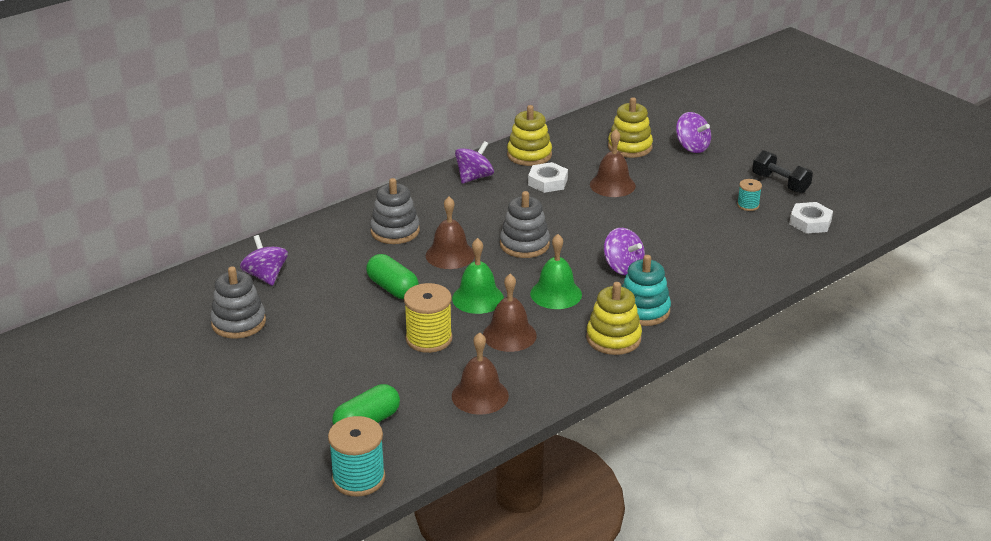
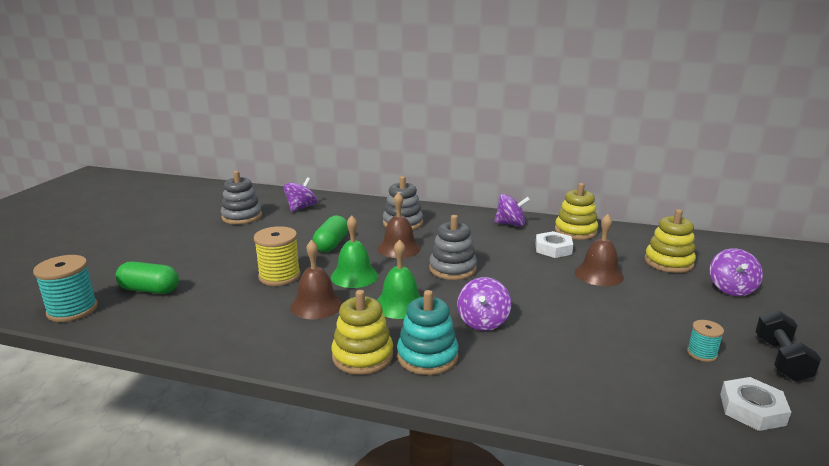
camera: 55 degrees right, 10 degrees down
(480, 396) = (216, 321): brown bell -> none

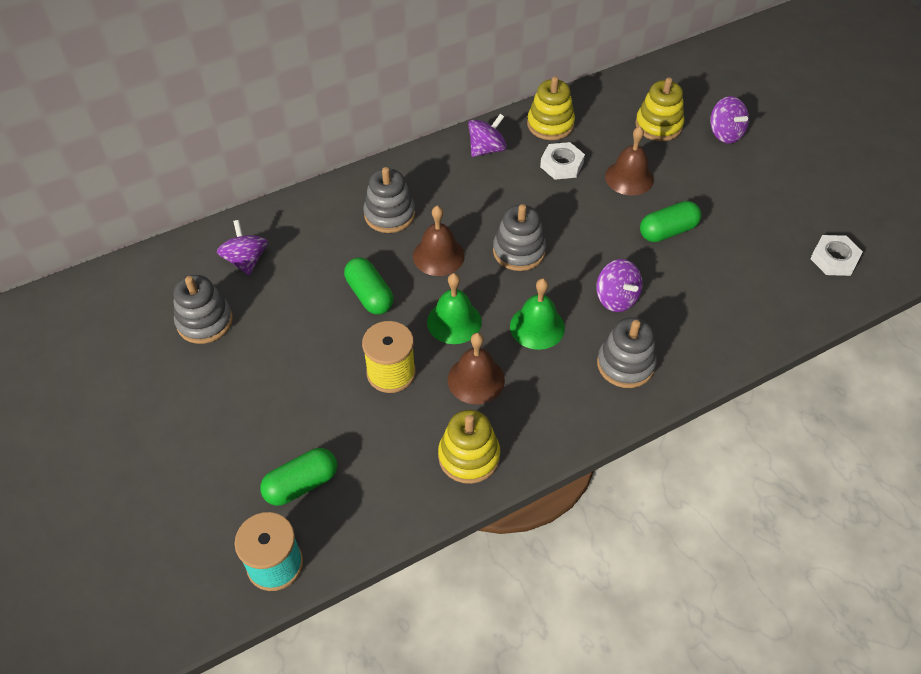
camera: 45 degrees left, 30 degrees up
(362, 356) = (585, 401): yellow stacking toy -> yellow stacking toy (469, 456)
(427, 356) = (625, 364): turquoise stacking toy -> grey stacking toy
(588, 311) = (668, 231): none -> green capsule
(702, 353) = (770, 225): turquoise spool -> none
(781, 360) = (812, 198): black dumbbell -> none

